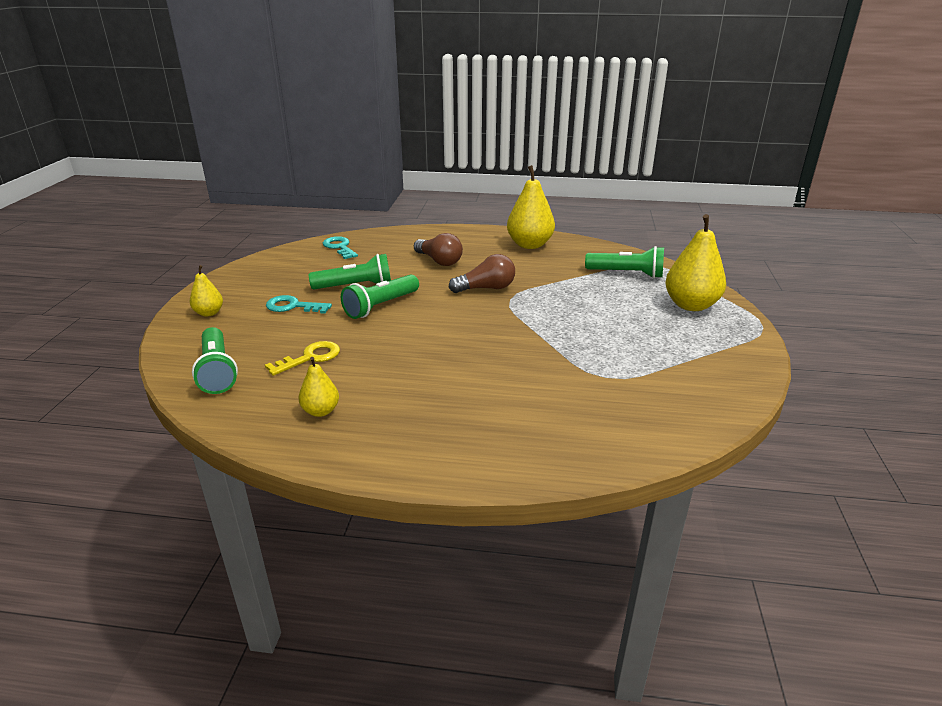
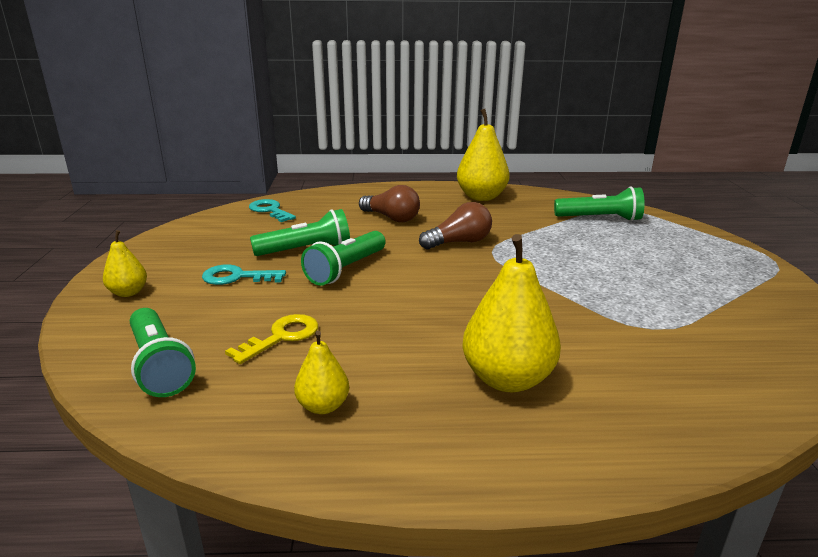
camera: 10 degrees left, 5 degrees down
(690, 305) = (687, 245): yellow pear -> yellow pear (507, 379)

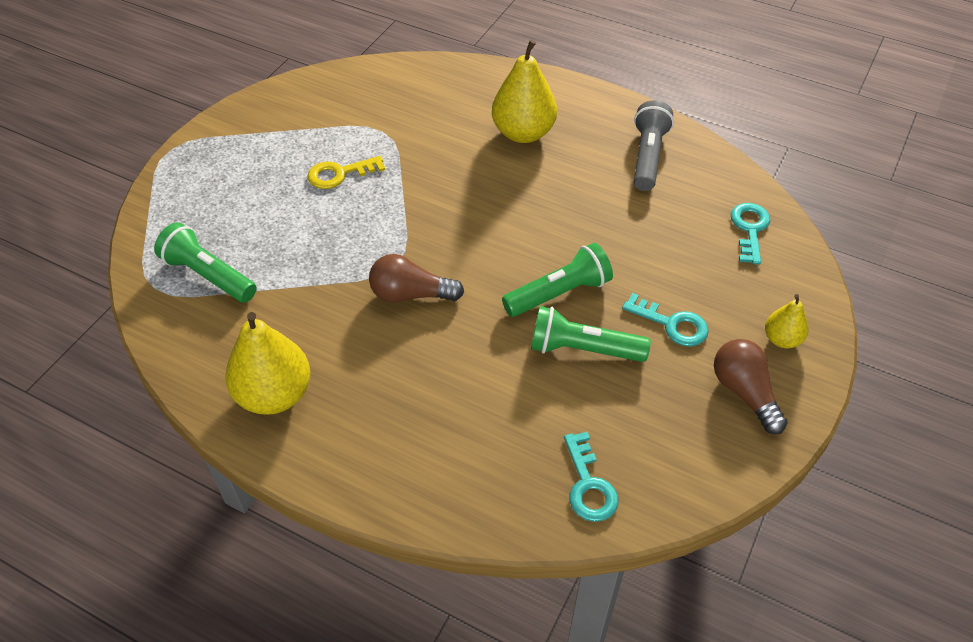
camera: 150 degrees left, 25 degrees up
(159, 365) = (750, 229): green flashlight -> turquoise key
(281, 337) = (654, 224): yellow key -> yellow key (339, 174)
(323, 406) = (647, 157): yellow pear -> grey flashlight
(391, 218) = (440, 385): brown light bulb -> brown light bulb (744, 392)

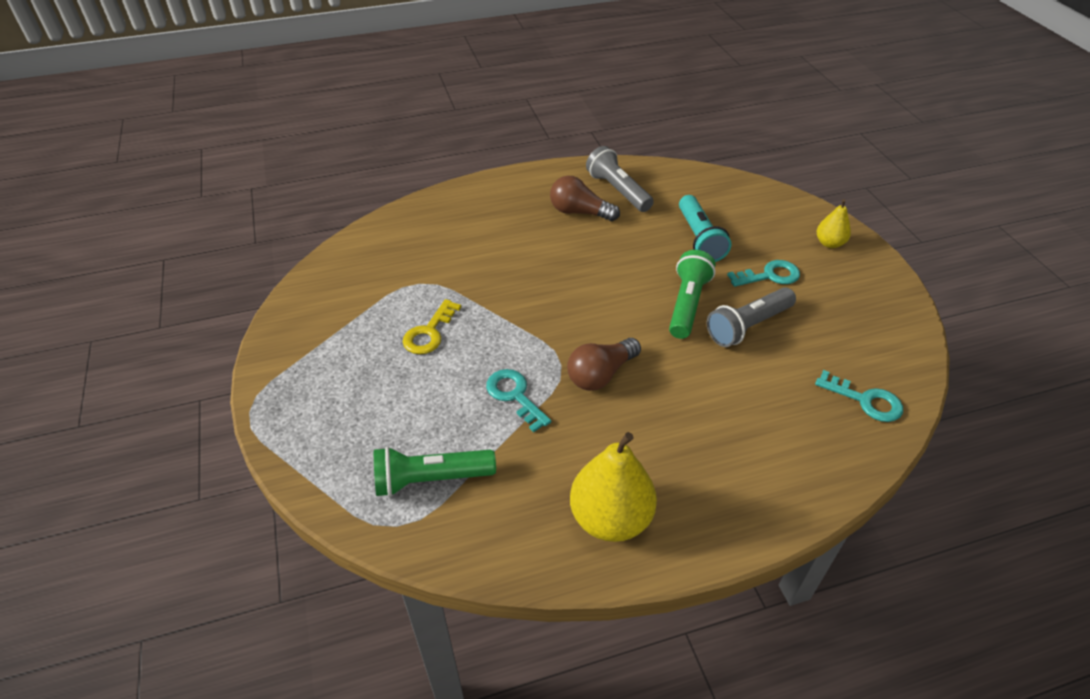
camera: 45 degrees left, 5 degrees down
(523, 133) = (521, 223): yellow pear -> none
(583, 349) = (748, 326): green flashlight -> grey flashlight
(657, 247) = (699, 238): none -> turquoise flashlight
(744, 392) = (855, 285): brown light bulb -> brown light bulb (579, 212)
(750, 229) = (729, 196): turquoise key -> turquoise key (515, 396)

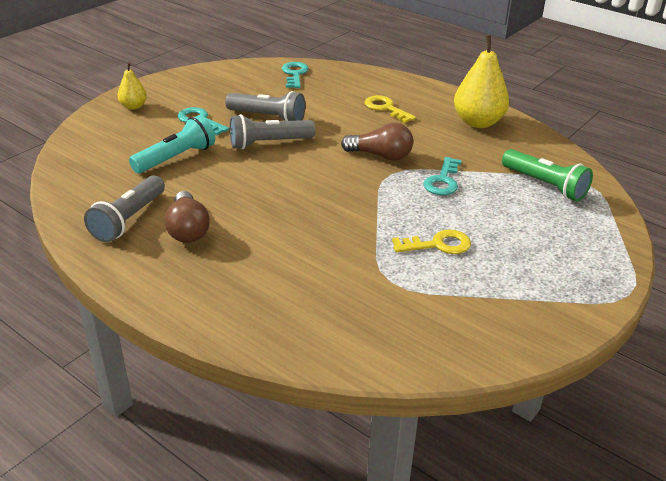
camera: 125 degrees left, 10 degrees down
(687, 304) = (269, 143): green flashlight -> grey flashlight
(710, 441) = (386, 108): none -> yellow key

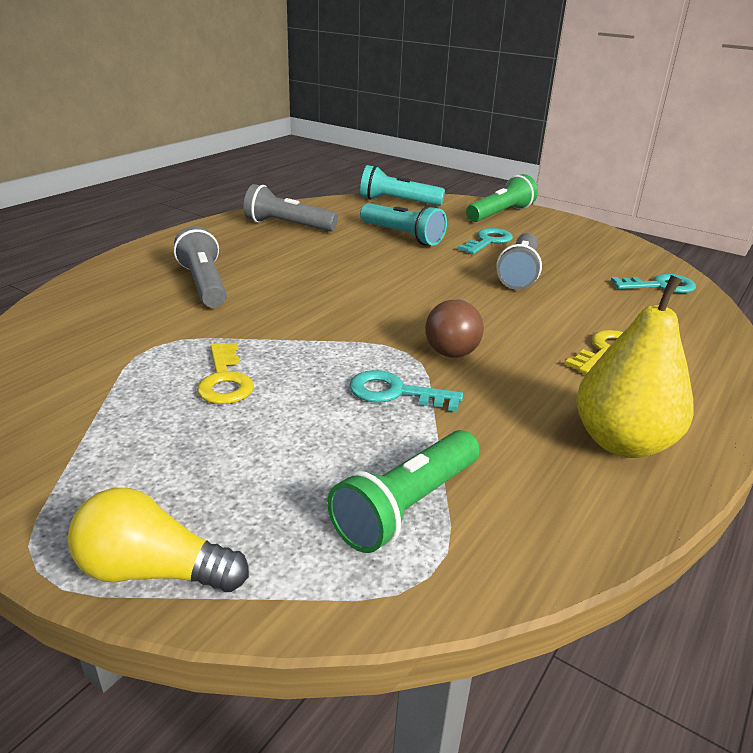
camera: 85 degrees right, 5 degrees down
(77, 153) = (398, 202): none -> turquoise flashlight
(133, 106) = (500, 214): yellow pear -> green flashlight
(188, 229) = (270, 247): brown light bulb -> none
(269, 143) = (454, 275): grey flashlight -> grey flashlight (204, 284)
(614, 257) = (153, 571): none -> yellow light bulb

